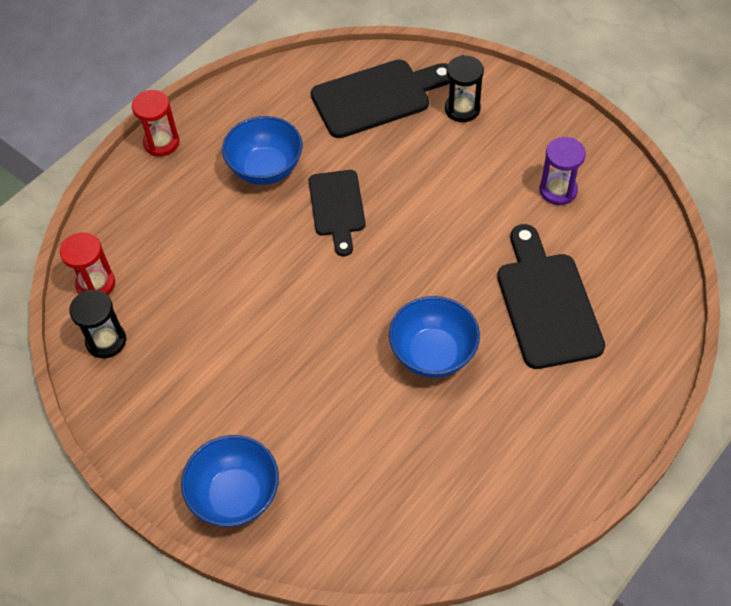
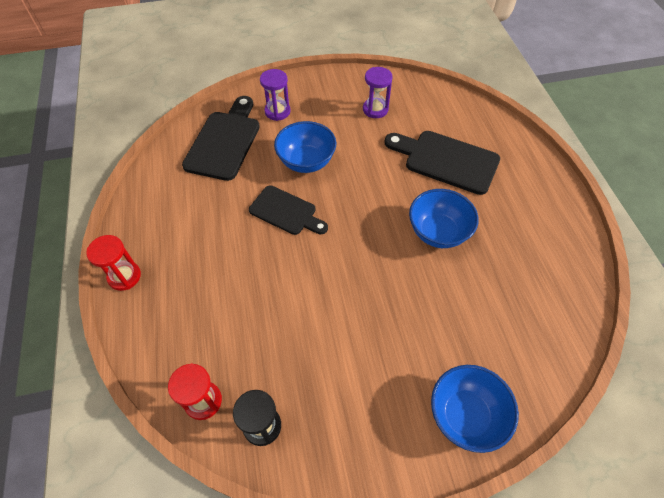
camera: 55 degrees left, 0 degrees up
(266, 169) = (215, 230): blue bowl -> blue bowl (306, 162)
(462, 109) = (277, 111): black hourglass -> purple hourglass

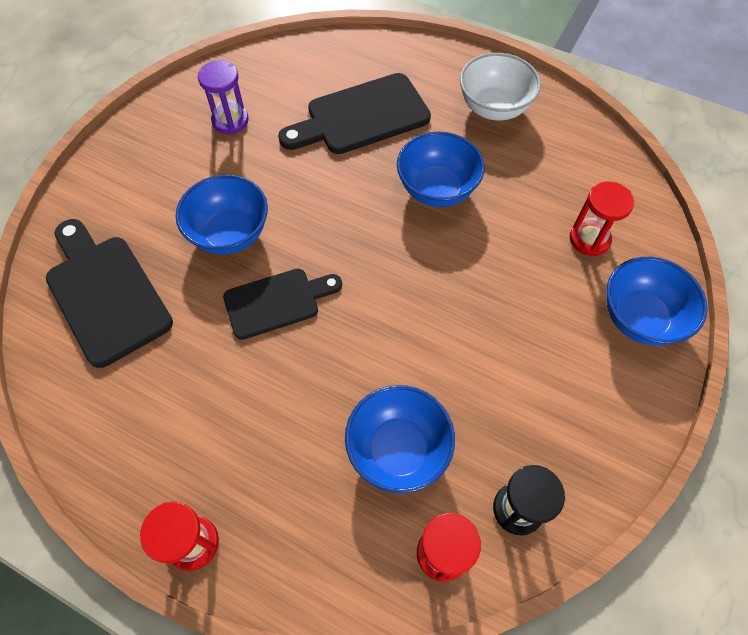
camera: 50 degrees left, 5 degrees up
(248, 333) = (398, 449): none -> blue bowl
(277, 111) = (124, 209): purple hourglass -> none
(495, 343) = (589, 239): none -> red hourglass
(535, 219) = (494, 108): none -> white bowl

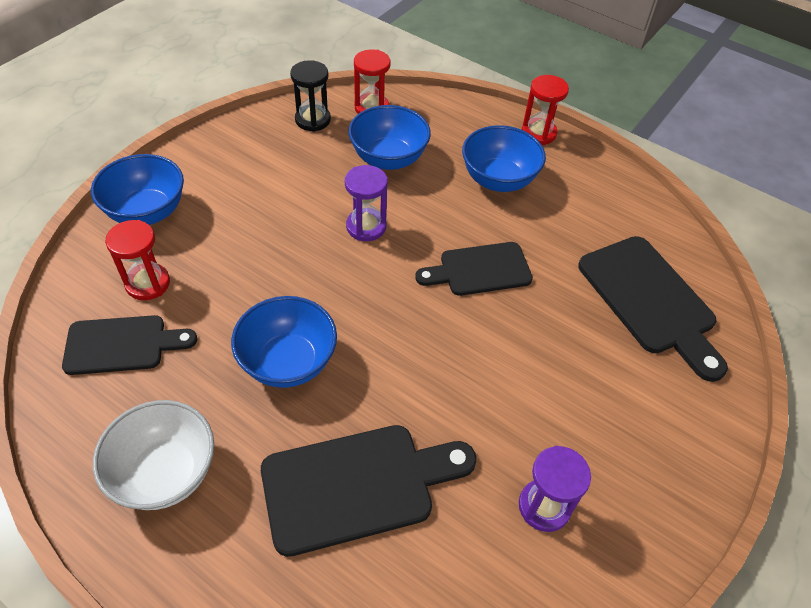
camera: 175 degrees left, 10 degrees down
(230, 234) = (531, 343): blue bowl -> blue bowl (498, 180)
(403, 337) = (366, 227): none -> purple hourglass
(577, 184) = (122, 345): none -> black cutting board

